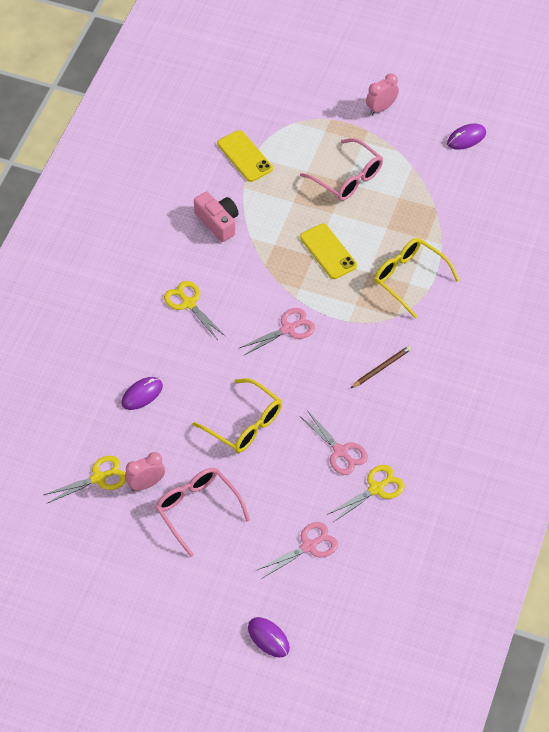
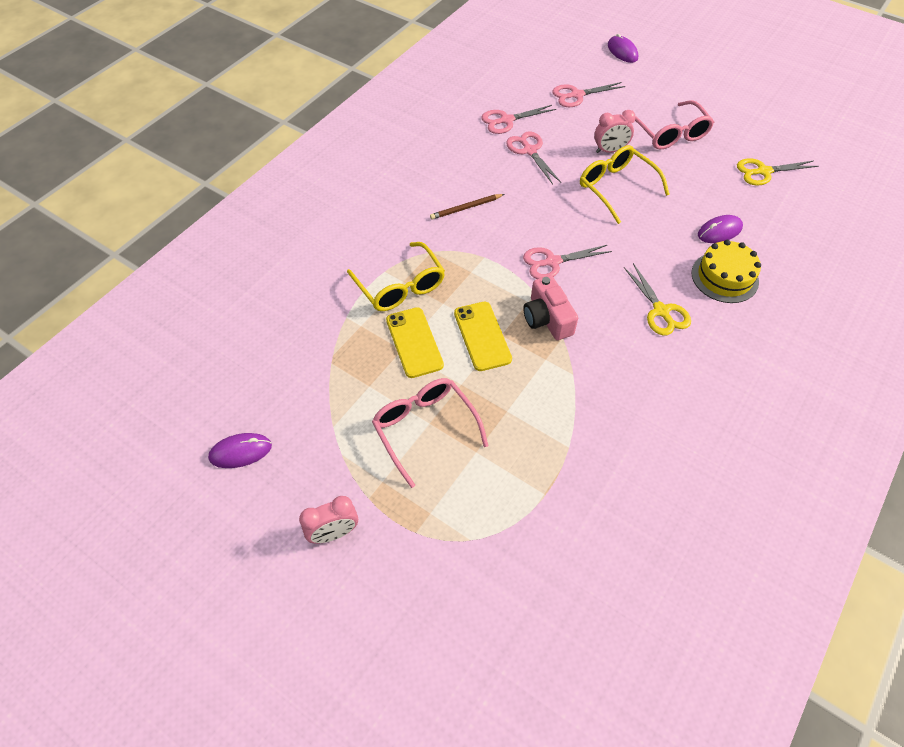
camera: 165 degrees left, 0 degrees up
(136, 347) = (724, 277): none -> yellow cake
(146, 484) = (717, 159): pink clock -> pink clock (610, 150)
(218, 222) = (612, 404): pink camera -> pink camera (547, 318)
(245, 156) = (558, 497): yellow phone -> yellow phone (414, 342)
(376, 489) = (506, 120): yellow scissors -> pink scissors

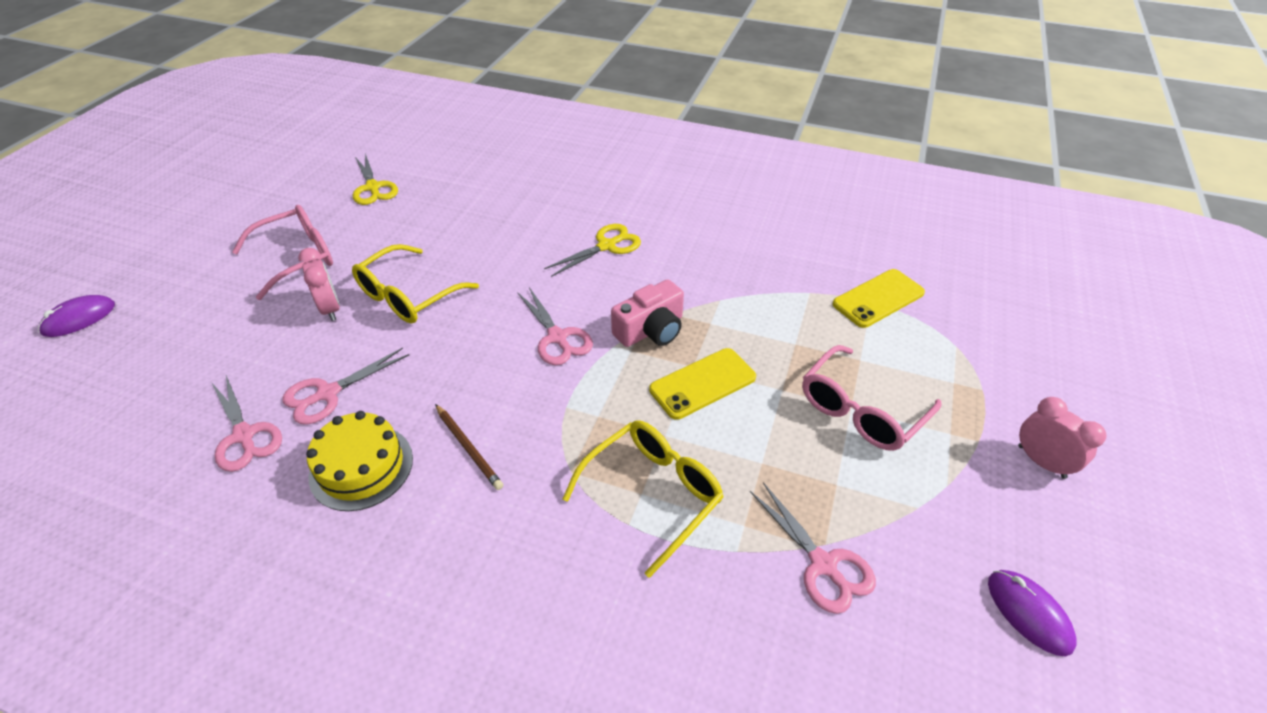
camera: 105 degrees left, 10 degrees down
(414, 342) = (744, 451): yellow phone -> yellow phone (878, 298)
(576, 95) = (188, 357): pink scissors -> pink scissors (823, 564)
(719, 231) = (476, 213): purple mouse -> none
(724, 277) = (544, 208): yellow cake -> yellow cake (361, 467)

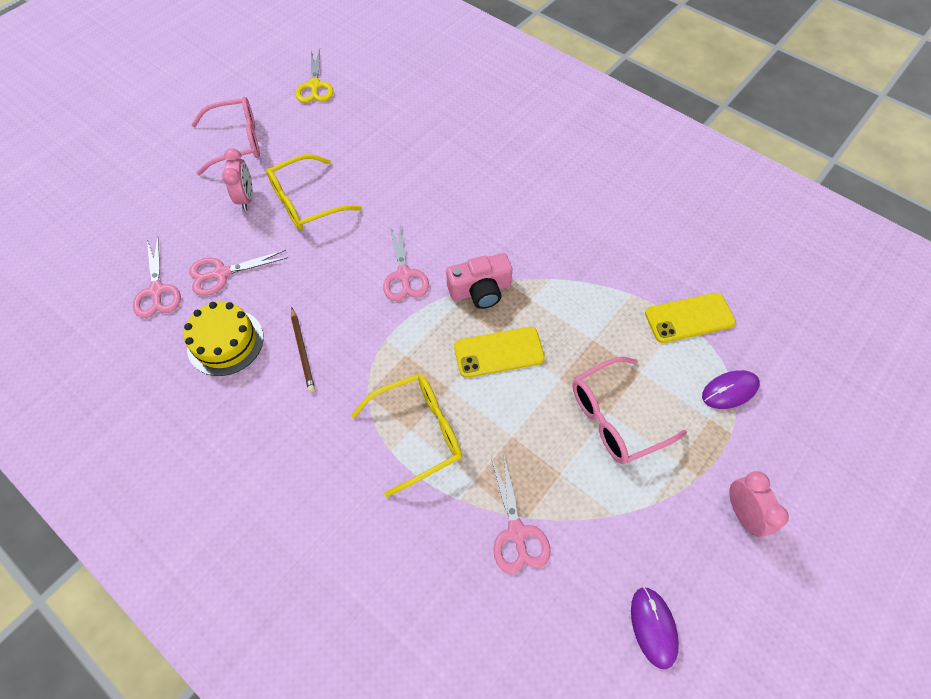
camera: 20 degrees right, 15 degrees up
(79, 319) = (75, 157): purple mouse -> purple mouse (729, 390)
(606, 246) = (480, 197): yellow scissors -> none

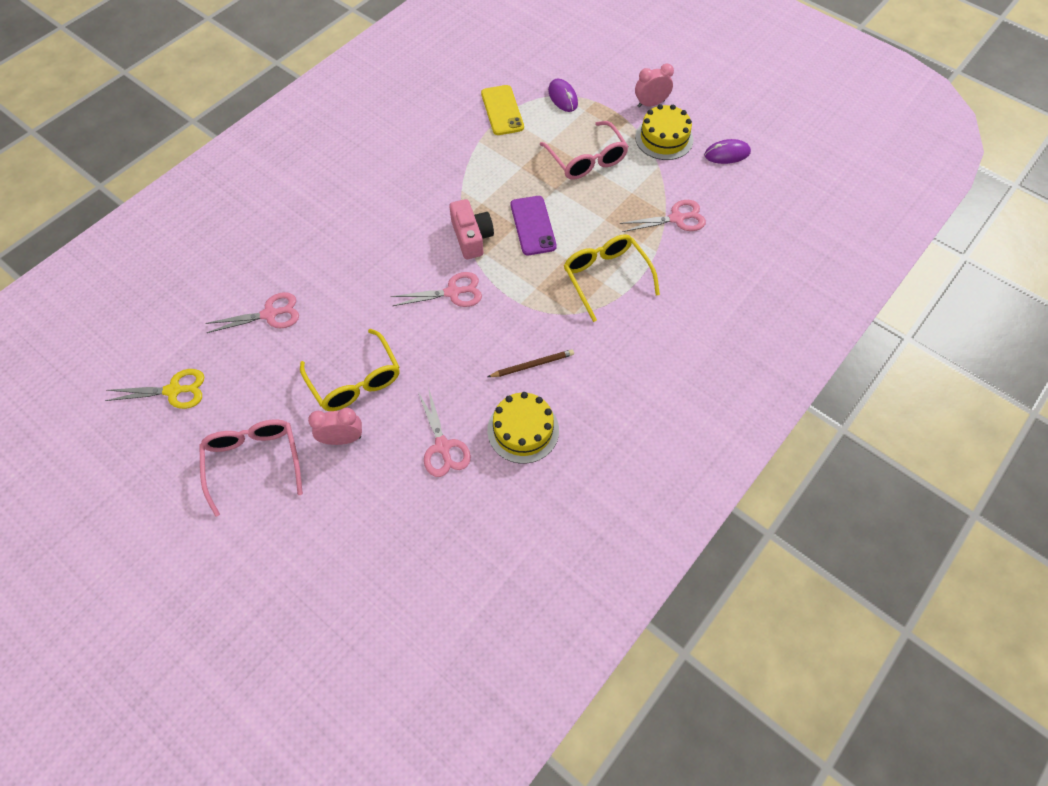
camera: 90 degrees left, 0 degrees up
(157, 291) = (462, 505): pink scissors -> pink scissors (270, 314)
(499, 352) = (533, 225): yellow phone -> purple phone
(672, 528) = (664, 138): none -> yellow cake

